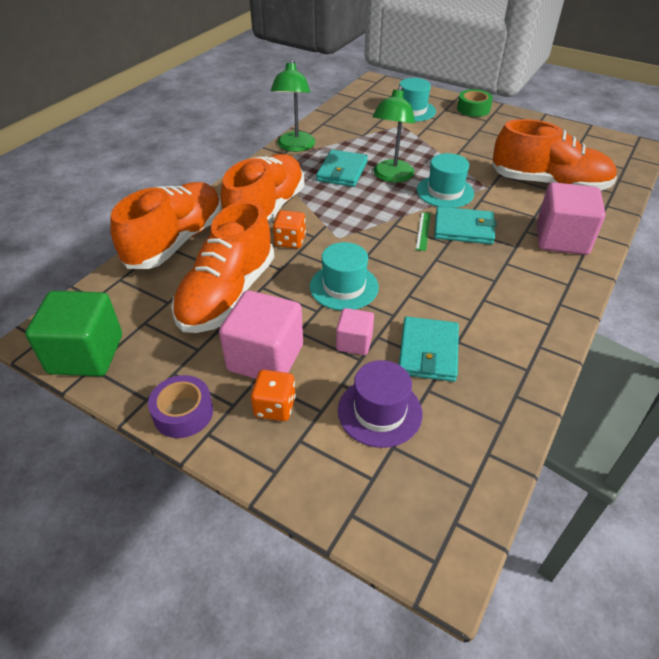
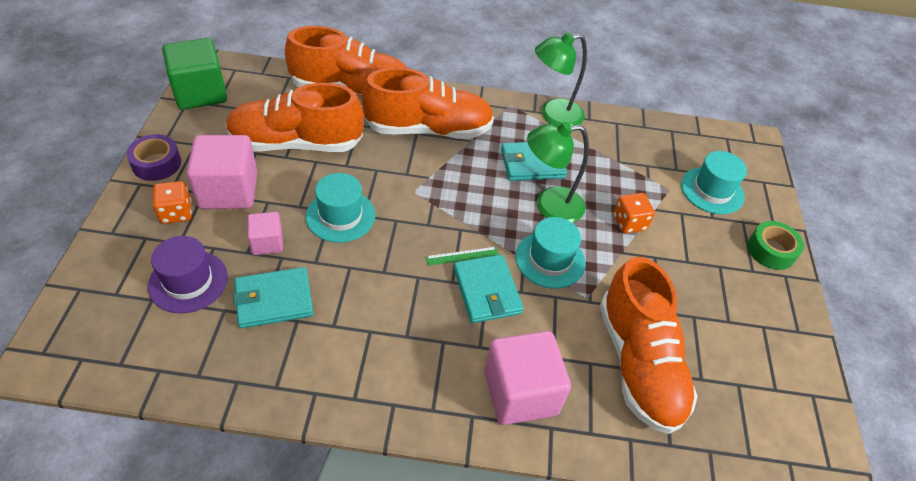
camera: 60 degrees right, 5 degrees up
(290, 241) = (390, 159): orange dice -> orange dice (629, 223)

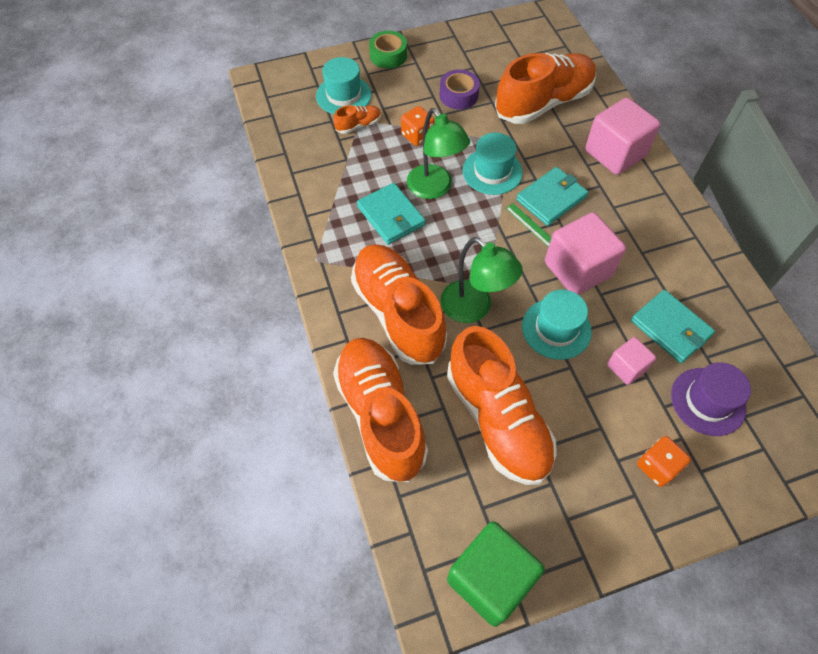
camera: 110 degrees left, 10 degrees up
(156, 163) = (619, 536): purple tape -> purple tape (458, 95)
(228, 191) = (599, 439): pink cube -> pink cube (577, 269)
(553, 115) = (311, 221): green lamp -> green lamp (474, 309)
(662, 185) = (358, 125): none -> orange shoe

